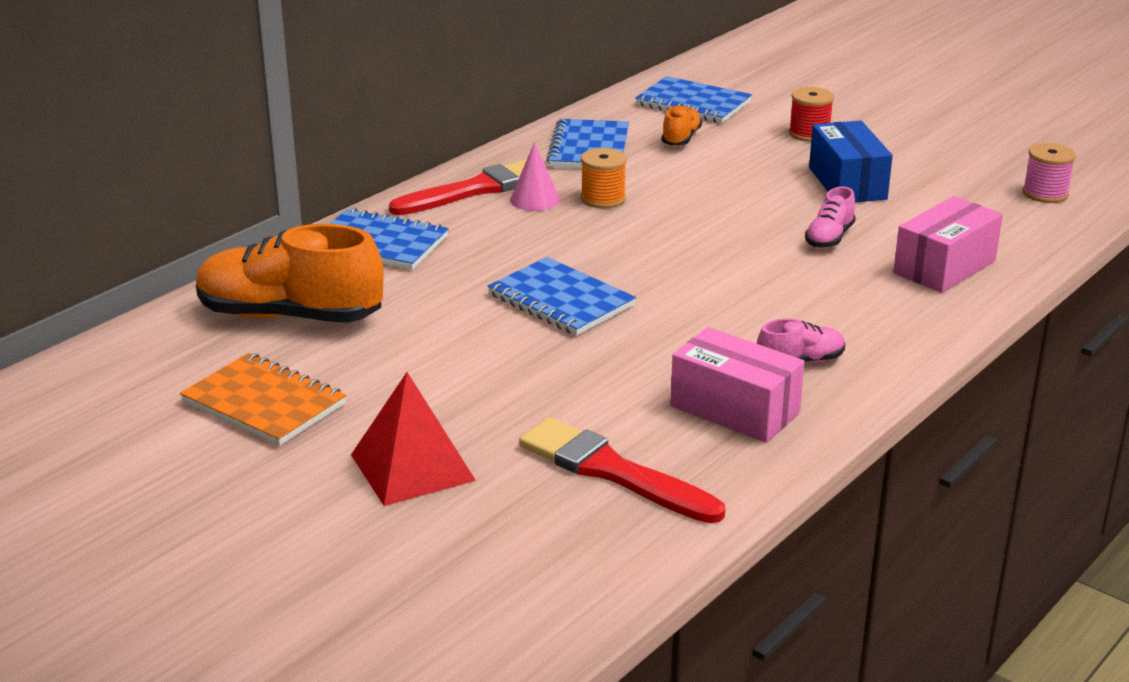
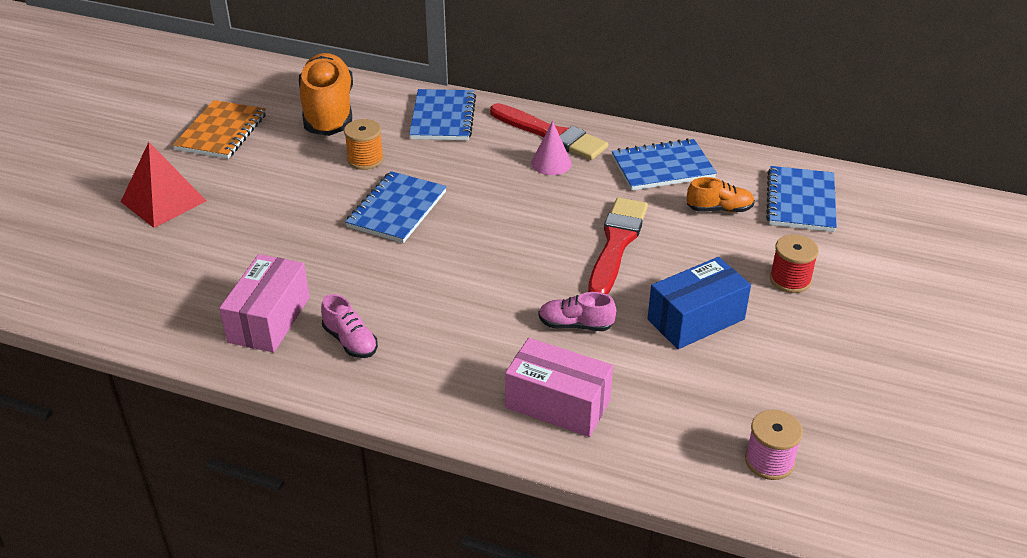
camera: 70 degrees right, 10 degrees up
(603, 199) = (573, 193): orange spool -> orange spool (365, 159)
(612, 471) = (175, 279): red brush -> red brush (616, 244)

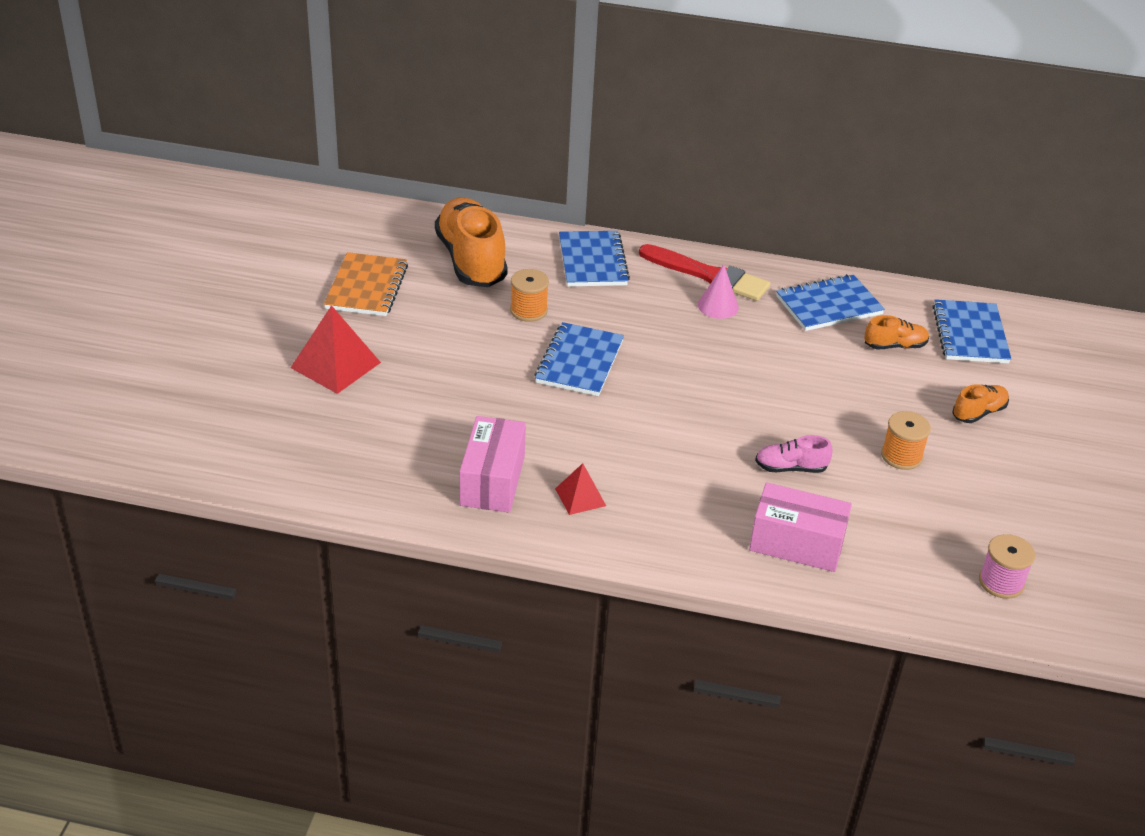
camera: 10 degrees left, 0 degrees up
(350, 341) = (580, 497): pink shoe -> red pyramid
(616, 244) = (806, 386): red brush -> none
(696, 319) = (901, 456): blue box -> orange spool
(790, 280) = (978, 412): red spool -> orange shoe

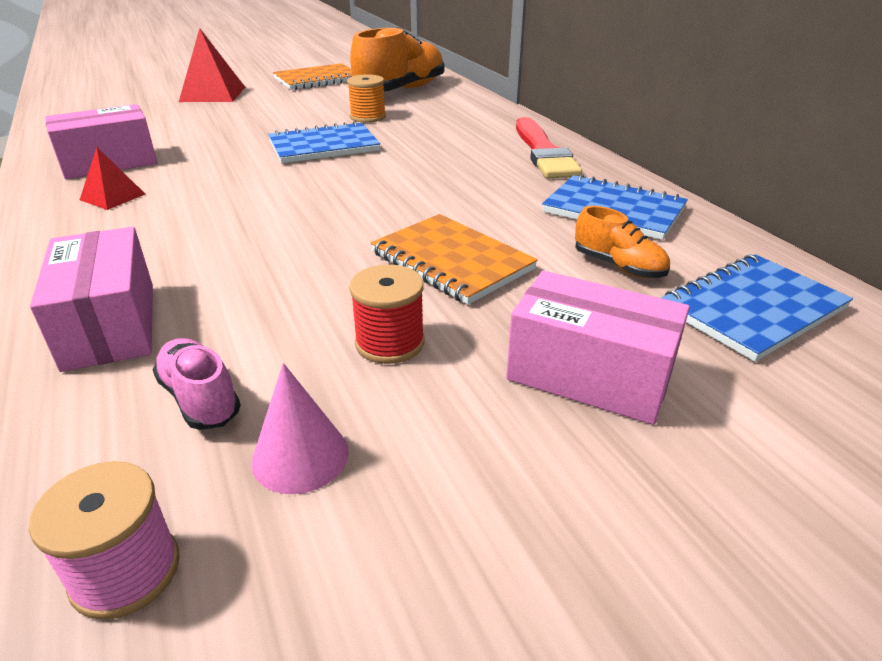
camera: 55 degrees right, 5 degrees down
(592, 261) = (473, 116): blue notebook -> none
(718, 306) = (504, 167): pink cone -> pink cone (300, 456)
(790, 468) = (271, 277): pink shoe -> pink shoe (200, 398)
(834, 396) = (452, 261): none -> orange notebook
(901, 456) = (390, 343): orange spool -> red spool
(978, 412) = (589, 375): orange shoe -> pink box

